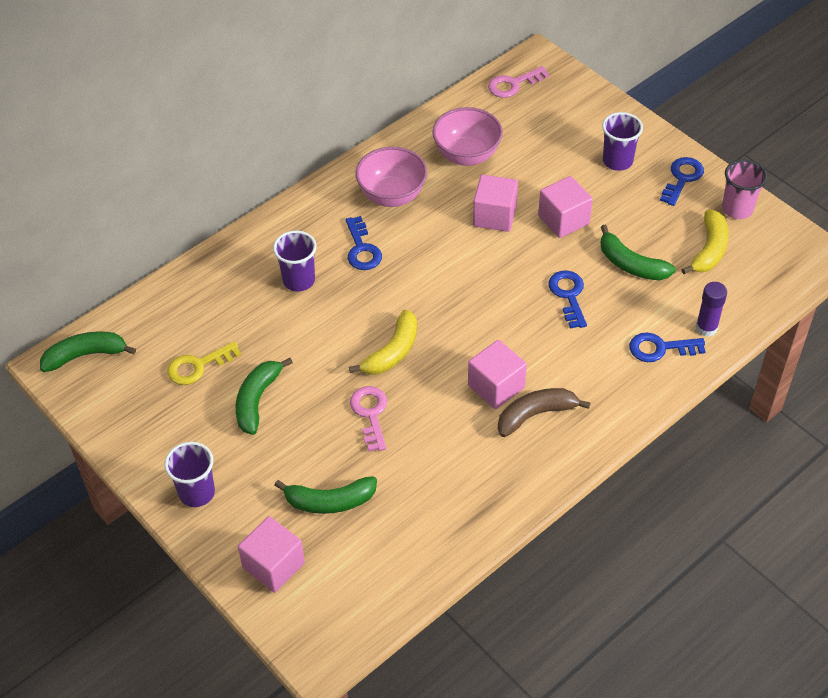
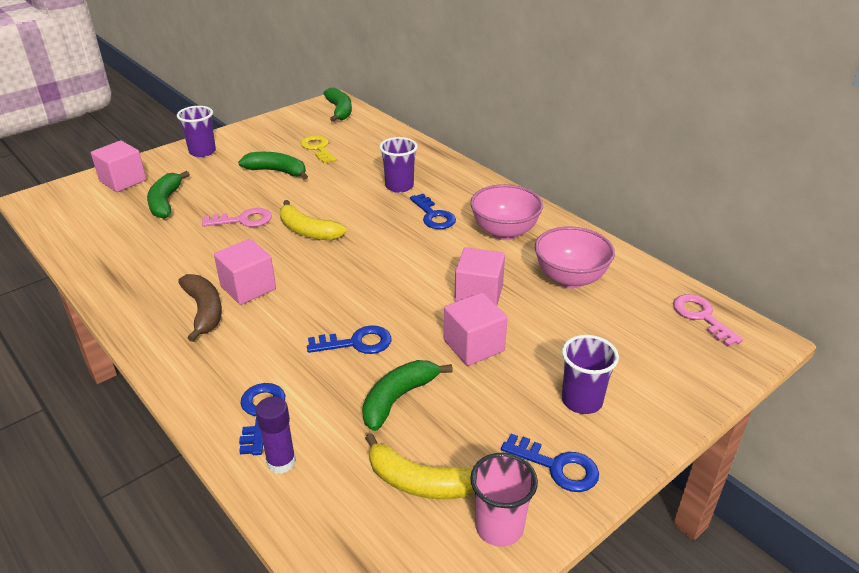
camera: 90 degrees right, 15 degrees down
(362, 249) = (434, 216): blue key -> blue key turned 105 degrees counterclockwise

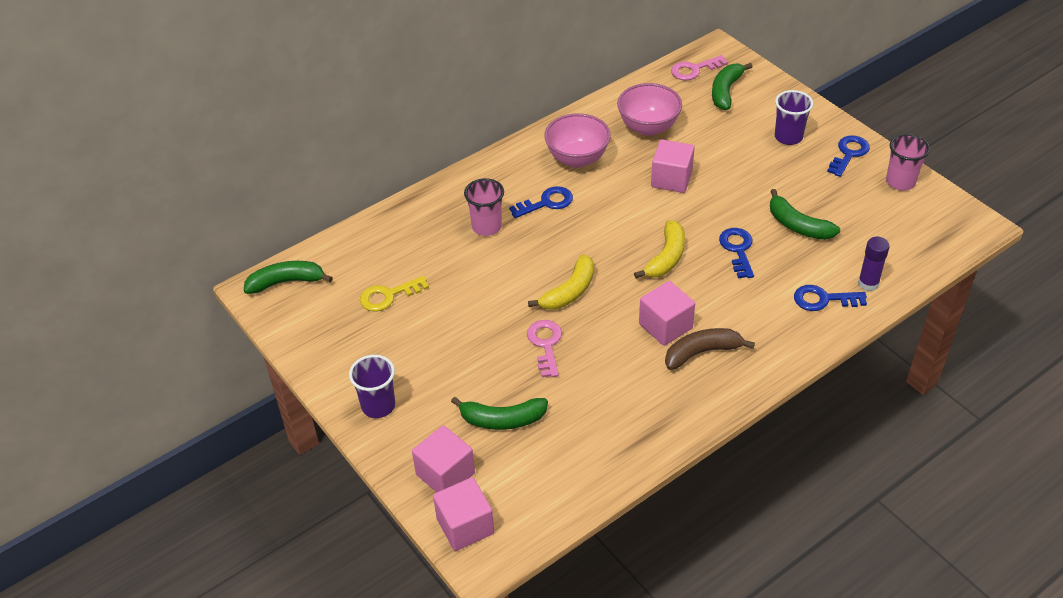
camera: 85 degrees left, 10 degrees up
(277, 171) = (440, 328): green banana -> green banana (725, 91)
(399, 186) = (486, 226): purple cup -> pink cup
(418, 482) = (873, 216): yellow banana -> yellow banana (666, 257)
(473, 346) = (735, 185): pink cube -> pink cube (465, 526)

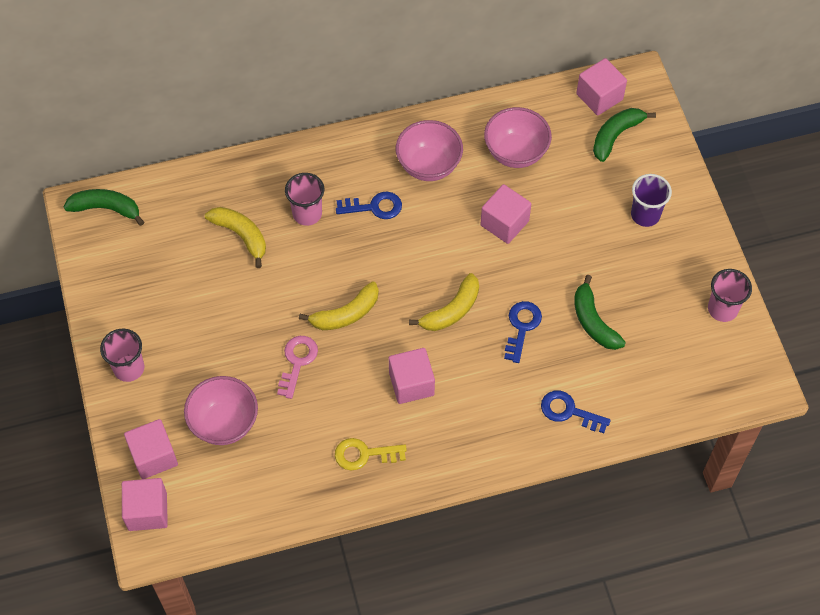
camera: 20 degrees right, 15 degrees up
(378, 406) = (129, 368): purple cup -> pink cup
(388, 296) = (186, 257): yellow key -> yellow key (364, 454)
(433, 262) = (241, 235): none -> yellow banana
(502, 420) = (224, 423): green banana -> pink bowl
(694, 70) = (599, 97): pink key -> pink cube
(702, 352) = (428, 423): brown banana -> none
(849, 154) = (692, 257): blue key -> none
(868, 283) = (620, 410): purple glue stick -> none

